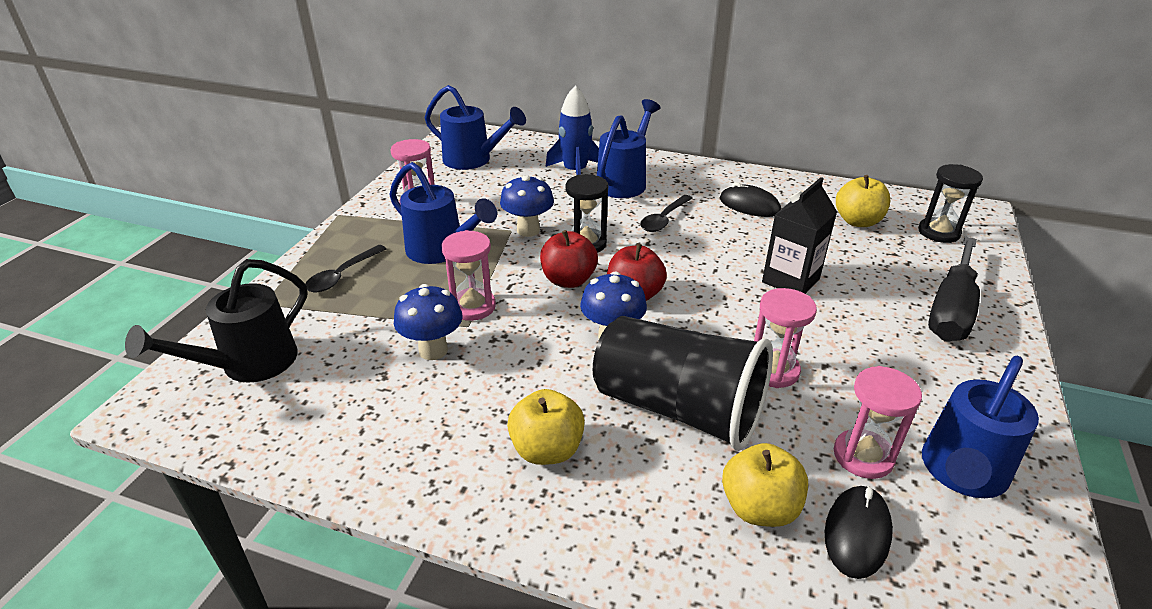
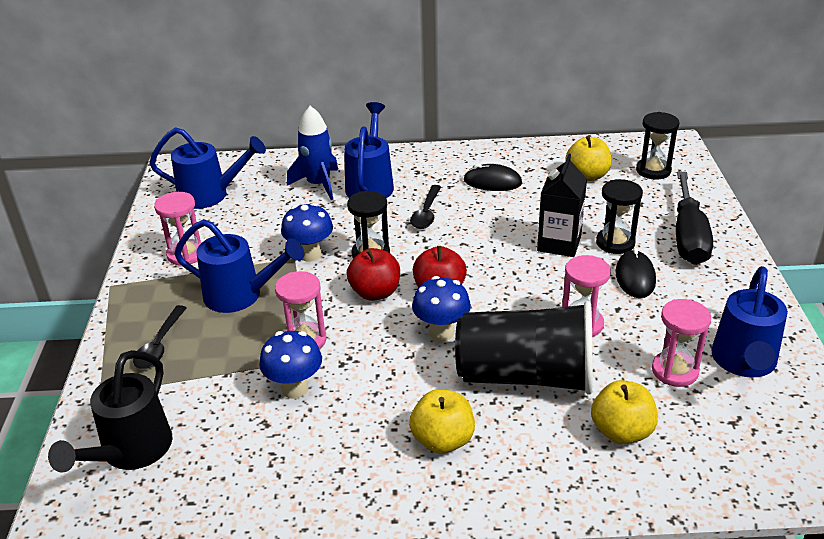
camera: 20 degrees left, 0 degrees up
(857, 295) = (615, 243): none -> black hourglass
(857, 533) = (694, 427): black mouse -> black mouse (635, 277)

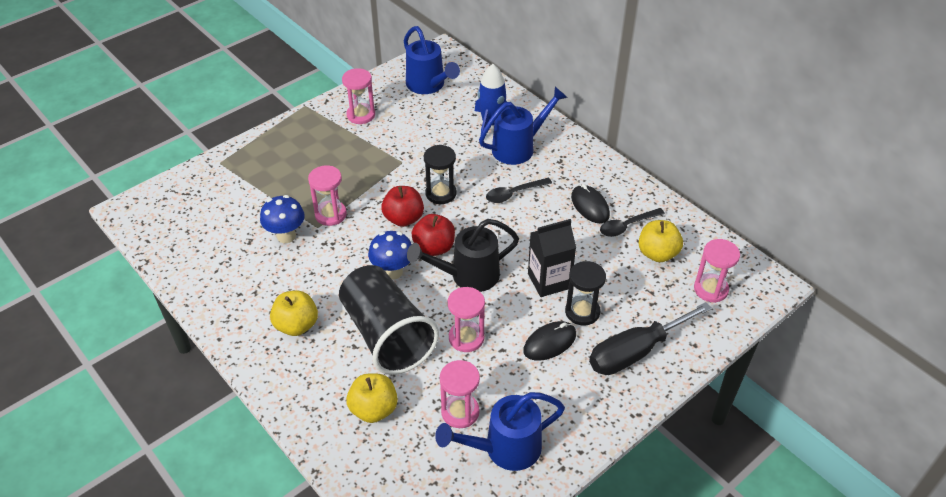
camera: 50 degrees right, 10 degrees up
(131, 452) = (188, 203): black watering can -> black watering can (468, 276)
(160, 345) = (274, 159): black spoon -> black spoon (627, 226)
(240, 296) = (345, 162): blue watering can -> none
(310, 254) = (413, 167): blue mushroom -> none
(653, 170) = (710, 289): black hourglass -> pink hourglass

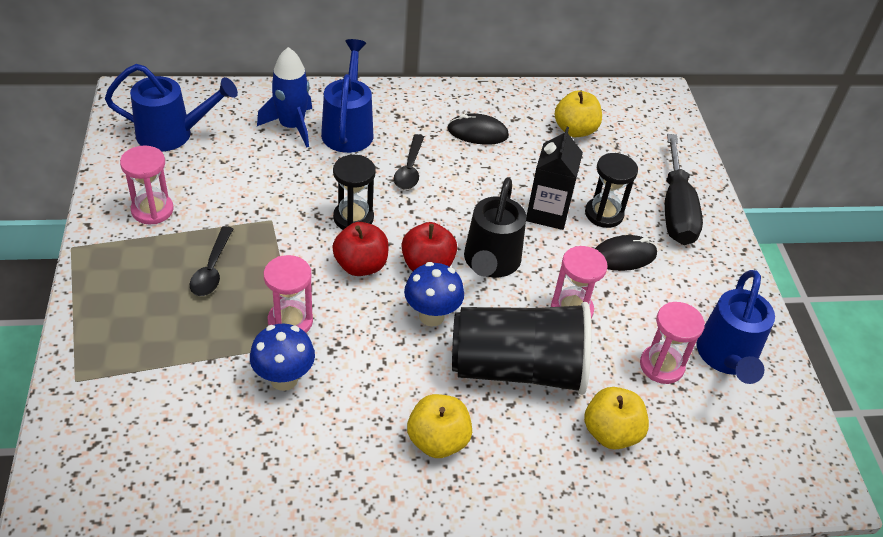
camera: 60 degrees left, 0 degrees up
(549, 343) = (623, 256): black mouse -> black mouse turned 75 degrees clockwise
(627, 226) = (525, 127): black spoon -> black spoon (212, 269)
(710, 289) = (641, 127): pink hourglass -> none

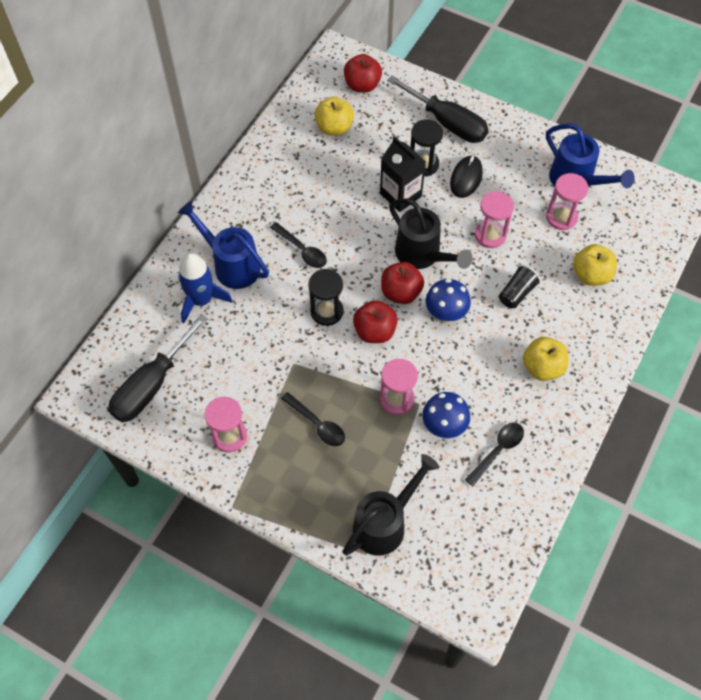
camera: 50 degrees left, 15 degrees up
(124, 380) = (385, 523): none -> black watering can
(172, 134) = (151, 385): blue watering can -> black screwdriver
(288, 446) = (497, 451): none -> black spoon
(477, 133) = (294, 187): black mouse -> none
(518, 369) = (517, 293): black cup -> black cup, size x0.43
(647, 128) = (362, 85): none -> red apple

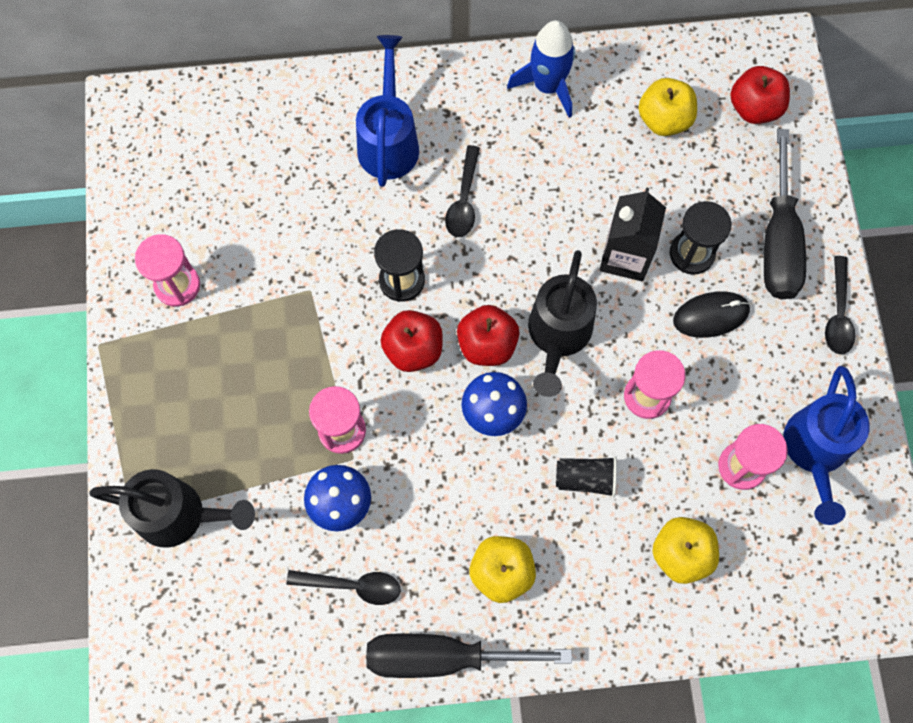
camera: 55 degrees right, 10 degrees up
(151, 385) = (184, 167): black screwdriver -> black screwdriver (442, 657)
(201, 300) = (321, 142): blue rocket -> blue rocket (547, 86)
(317, 424) = (252, 365): black spoon -> black spoon (838, 313)

